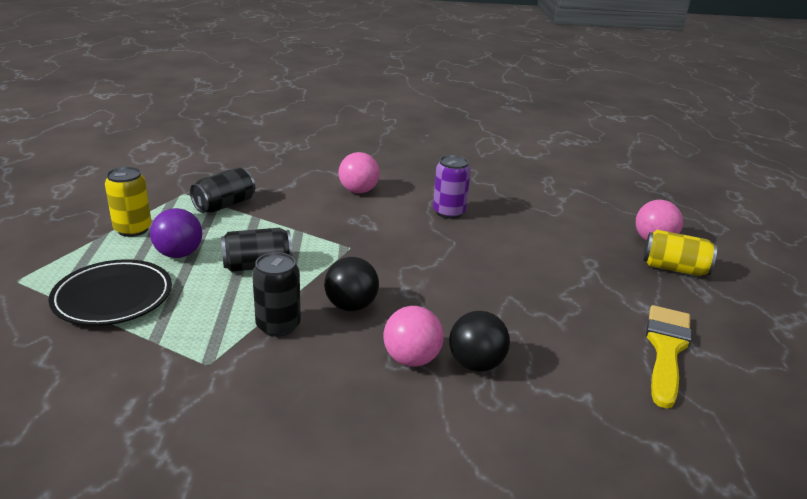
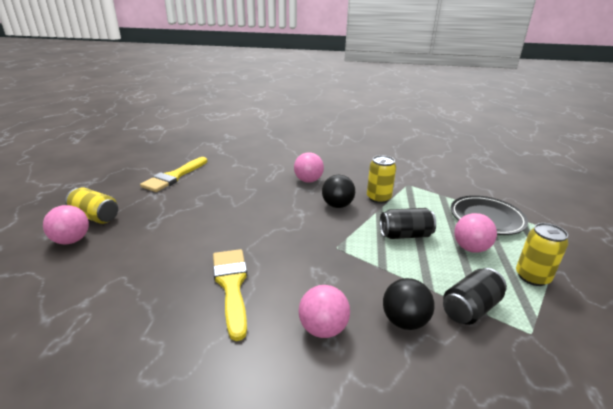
camera: 170 degrees left, 0 degrees up
(179, 254) = (470, 248): purple ball -> pink ball
(278, 325) = (378, 198): black can -> yellow can
(449, 212) = (231, 285): purple can -> yellow brush
(476, 364) = (277, 177): black ball -> black ball (404, 321)

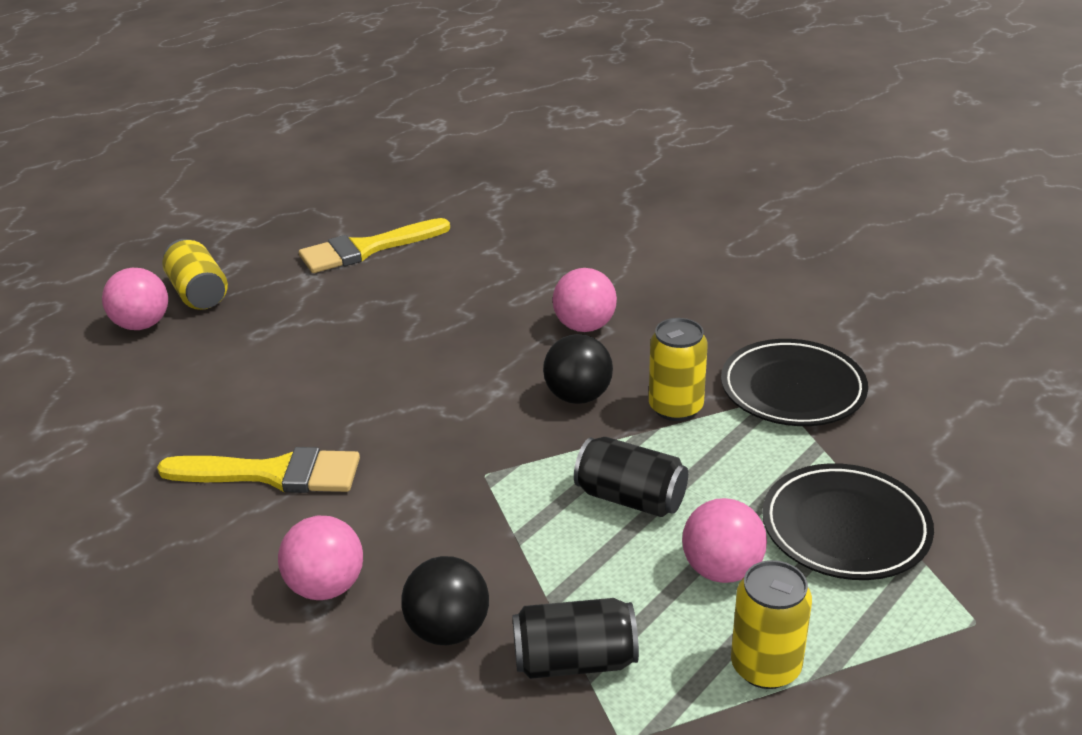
camera: 35 degrees right, 5 degrees up
(231, 285) = (273, 474): yellow brush -> yellow brush turned 75 degrees clockwise
(409, 180) = (792, 389): none -> black plate

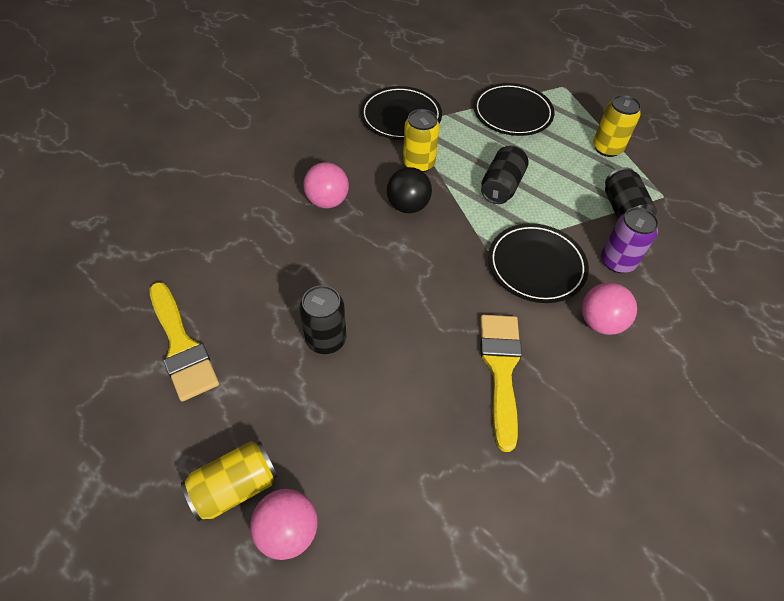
camera: 95 degrees left, 20 degrees up
(354, 336) = (326, 339): none -> black can
(448, 524) = (536, 266): none -> black plate
(448, 630) = (617, 261): black ball -> purple can
(722, 570) = (549, 156): pink ball -> none

